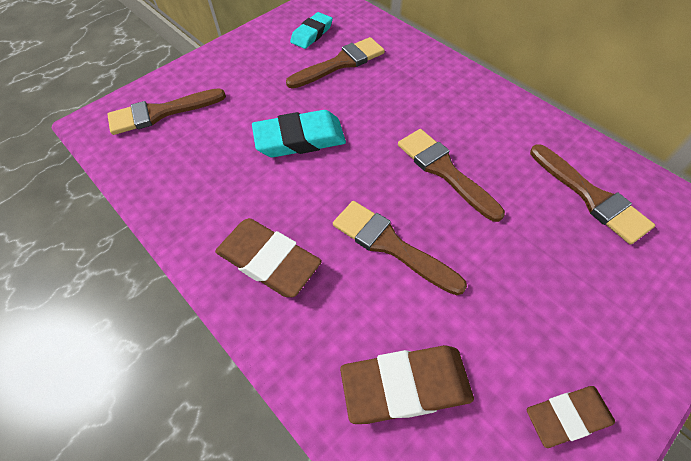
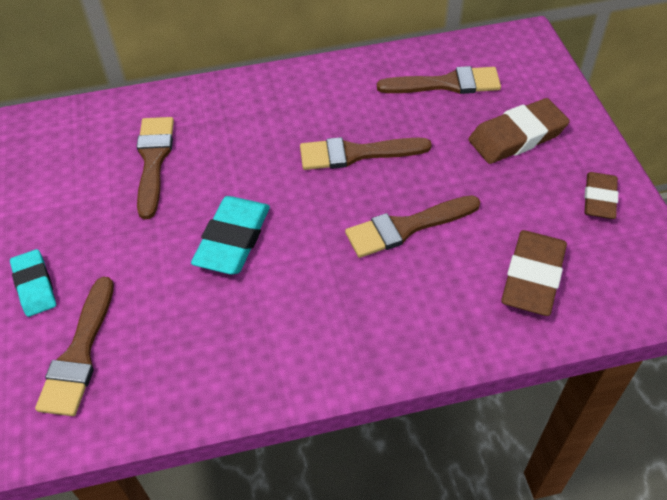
camera: 60 degrees left, 5 degrees down
(268, 261) = (363, 323): brown eraser -> brown eraser (517, 136)
(312, 34) = (81, 163): turquoise eraser -> turquoise eraser (35, 285)

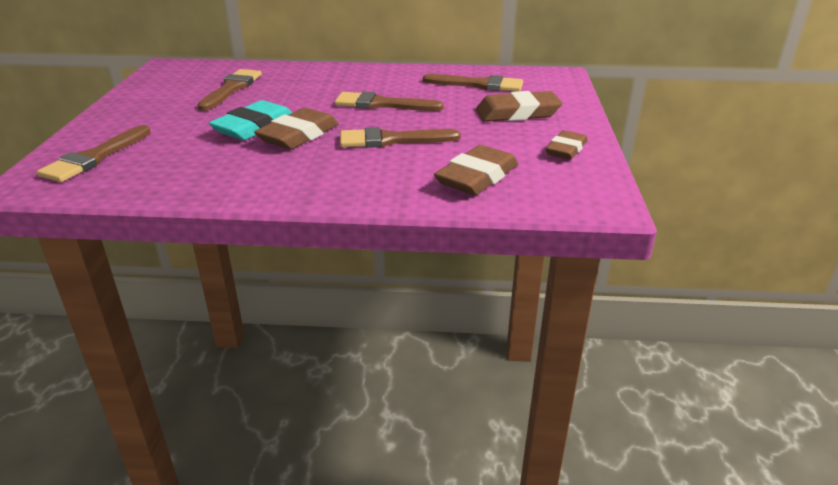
camera: 15 degrees right, 20 degrees down
(35, 285) = (97, 125): turquoise eraser -> none
(295, 244) = (298, 135): none -> brown eraser

